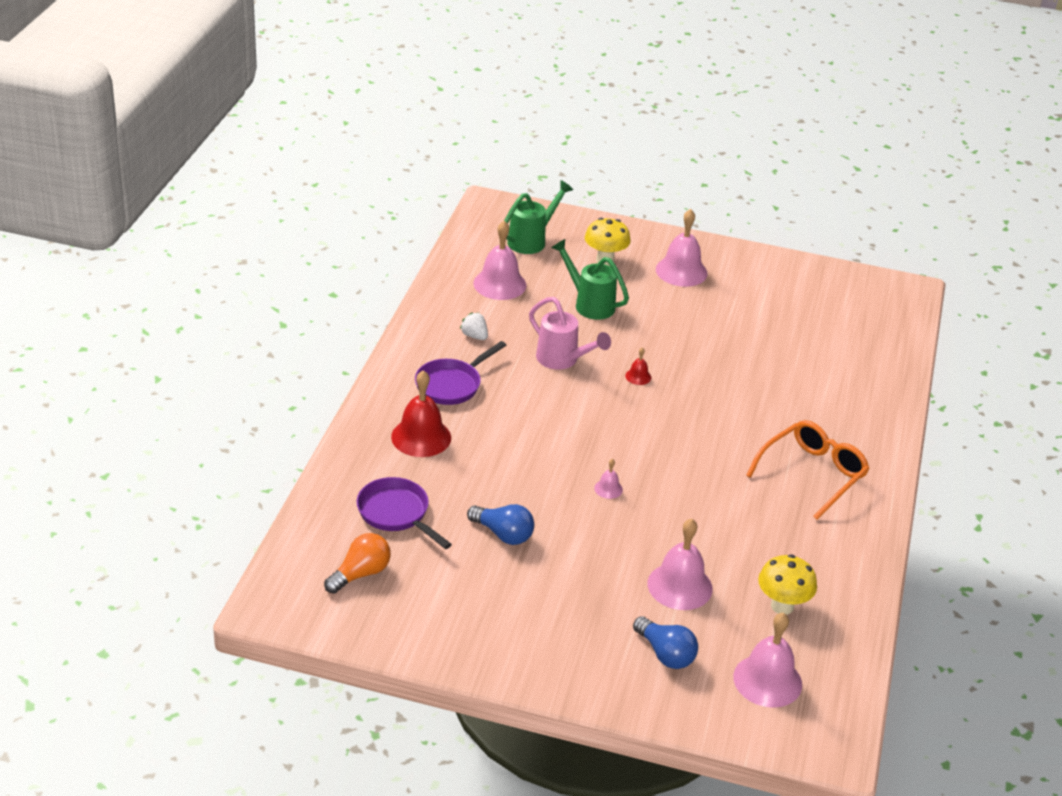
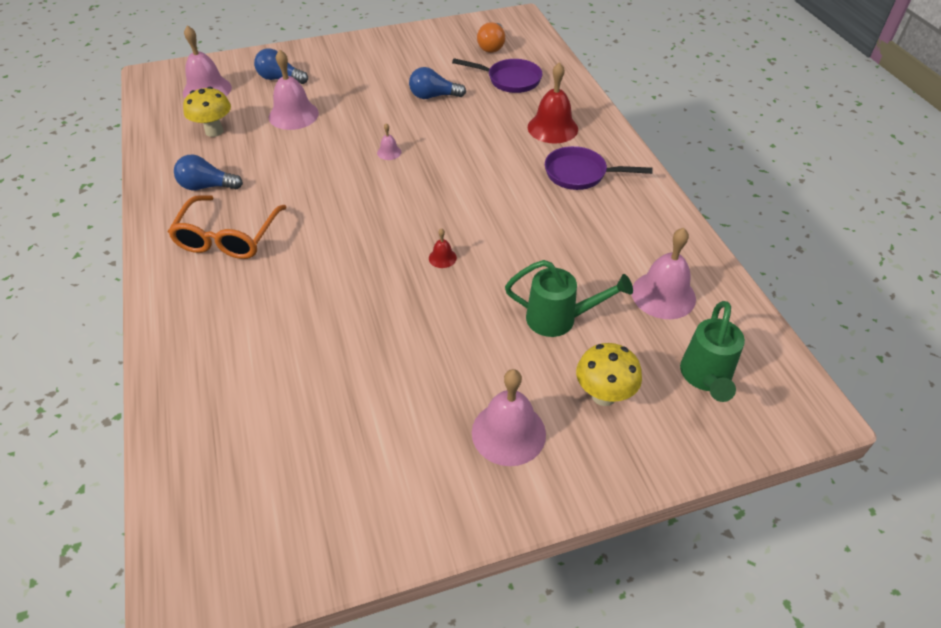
camera: 150 degrees right, 10 degrees up
(451, 385) = (580, 174): purple pan -> purple pan turned 90 degrees counterclockwise
(474, 336) = (615, 225): white strawberry -> none
(563, 360) = (520, 240): pink watering can -> none
(814, 536) = (207, 186): none -> blue light bulb

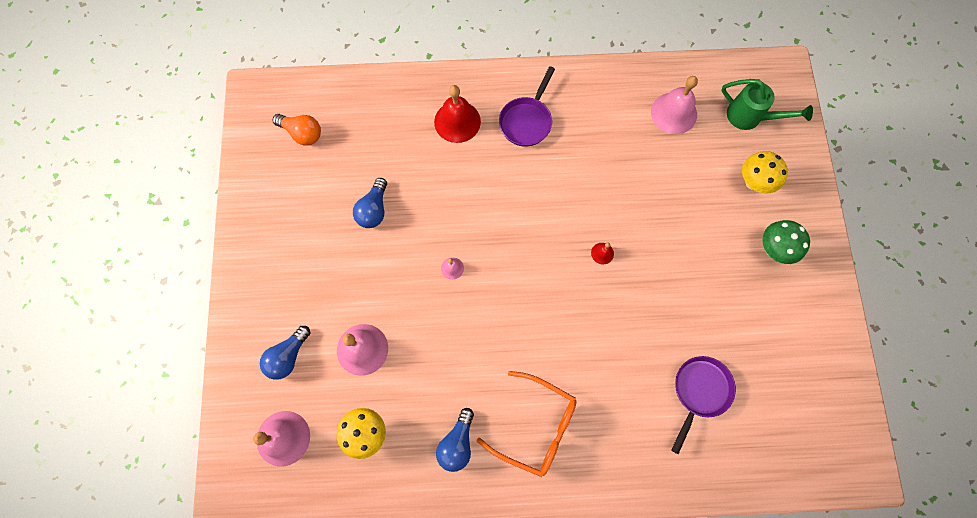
camera: 75 degrees left, 25 degrees up
(508, 433) = (773, 249): pink bell -> green mushroom
(510, 80) = (369, 134): purple pan -> purple pan (699, 391)
(560, 319) = (683, 188): green watering can -> none

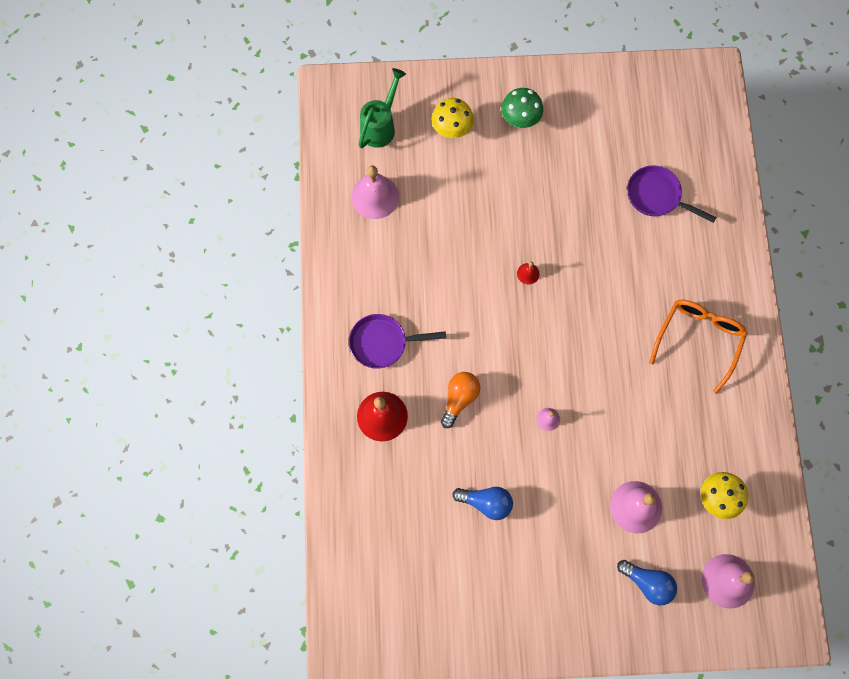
camera: 90 degrees left, 0 degrees up
(302, 133) = (395, 589): orange light bulb -> orange light bulb (459, 399)
(457, 443) = (719, 411): blue light bulb -> none
(527, 121) = (382, 343): purple pan -> purple pan turned 150 degrees clockwise

